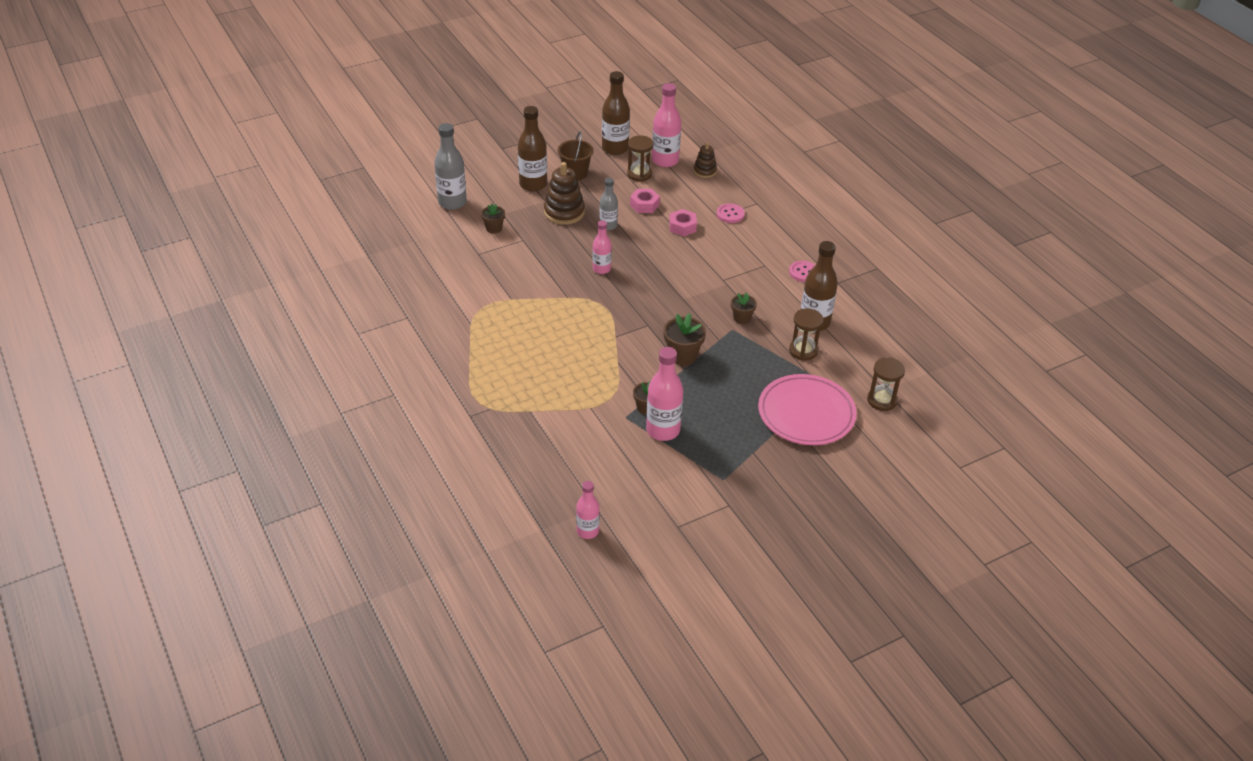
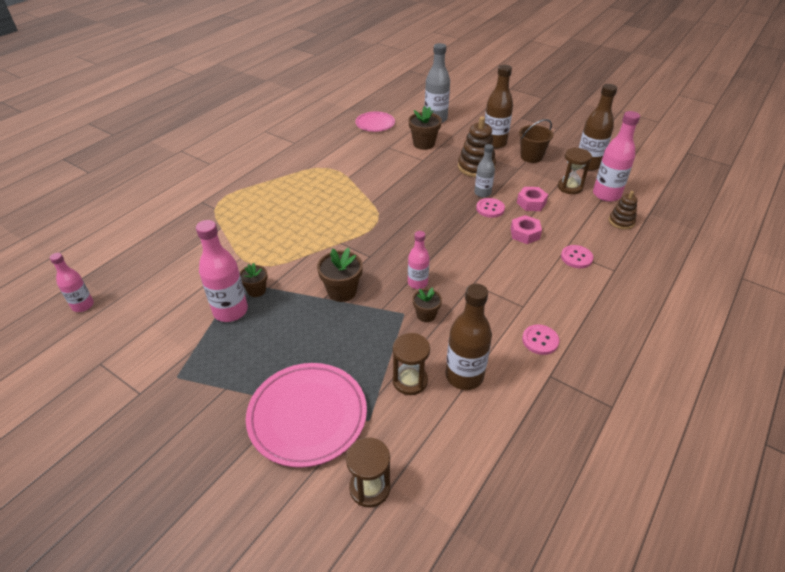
camera: 65 degrees right, 0 degrees up
(422, 247) = (375, 124): none -> pink plate
(494, 228) = (424, 144): brown flower pot -> brown flower pot, size x1.58
(601, 269) = (422, 207): pink bottle -> pink bottle (417, 283)
(634, 231) = (490, 209): none -> pink button

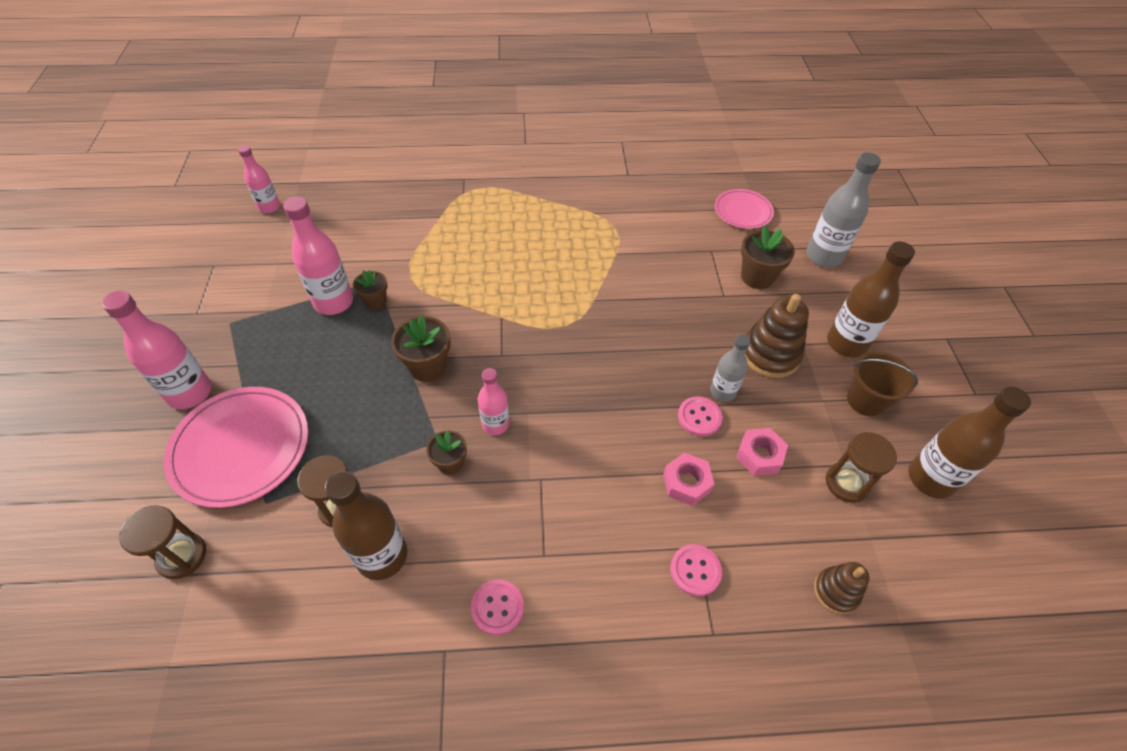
camera: 50 degrees right, 10 degrees up
(606, 195) = (881, 539): pink bottle -> pink bottle (190, 392)

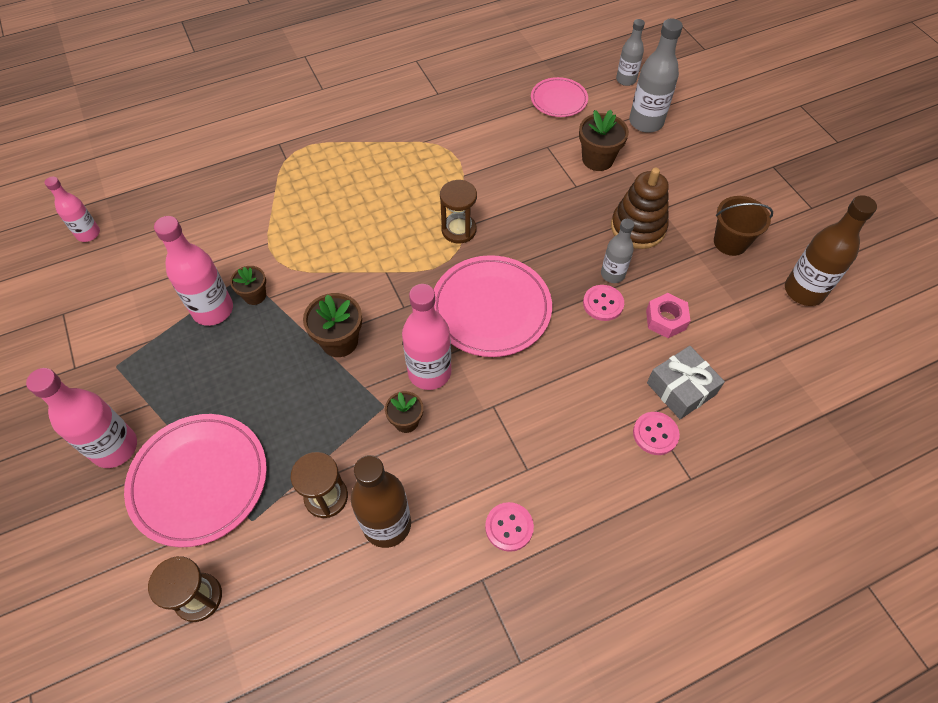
camera: 20 degrees left, 5 degrees up
(495, 424) = (429, 372): pink bottle -> pink bottle, size x1.63
(583, 384) = (491, 309): none -> pink plate
(686, 483) = (617, 364): pink nut -> none
(744, 533) = (681, 389): none -> grey gift
(820, 211) = (626, 80): none -> grey bottle
(836, 591) = (768, 408): brown stacking toy -> none
(846, 343) = (695, 197): brown bottle -> none
(846, 483) = (742, 318): brown hourglass -> brown hourglass (459, 230)

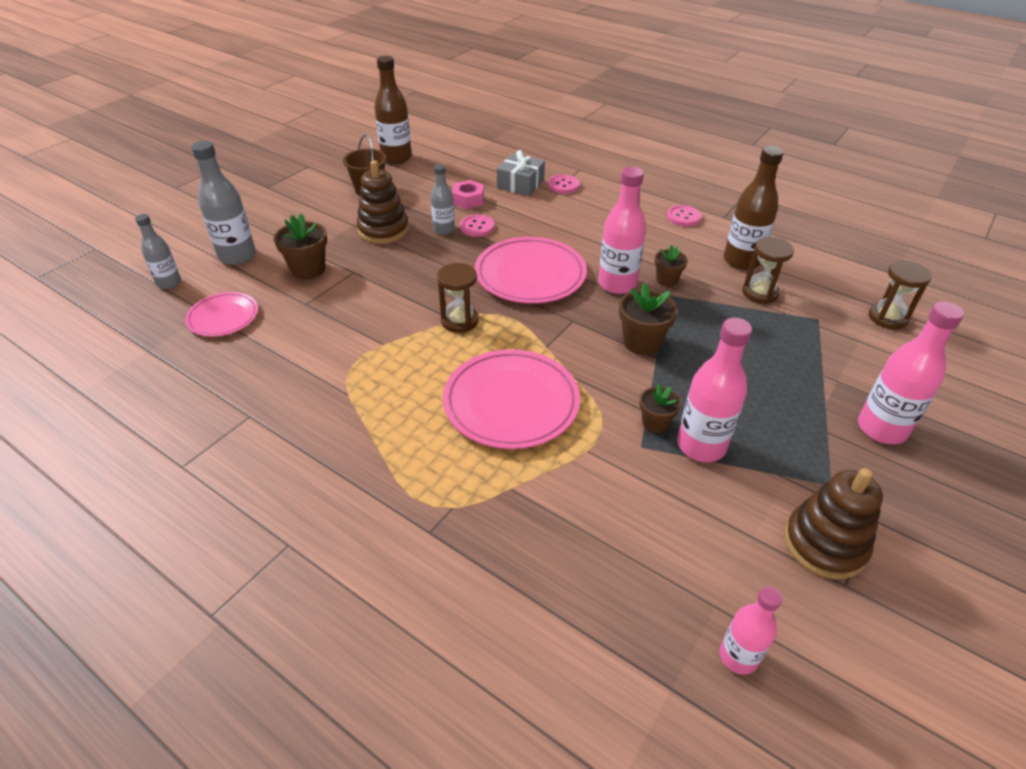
camera: 120 degrees left, 15 degrees down
(90, 324) = (824, 544): none -> brown stacking toy
(199, 481) = (833, 360): pink plate -> pink plate (511, 402)

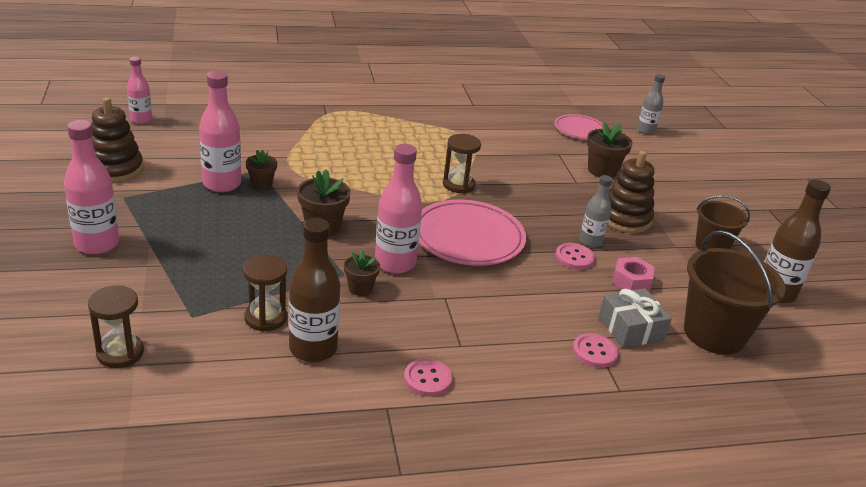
camera: 130 degrees right, 10 degrees down
(237, 256) = (655, 158): grey bottle -> none
(478, 162) = (714, 333): none -> brown bucket
(511, 402) = (359, 159): pink plate -> none

